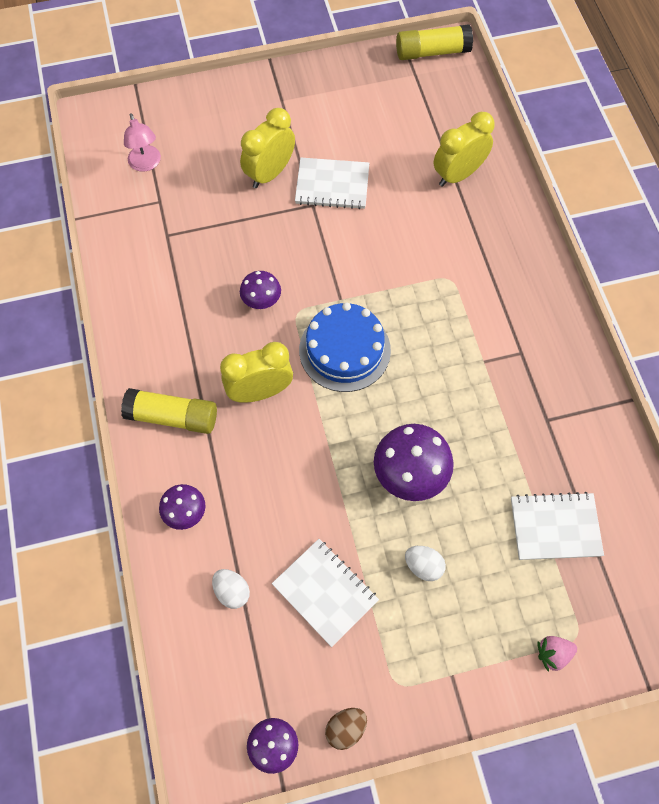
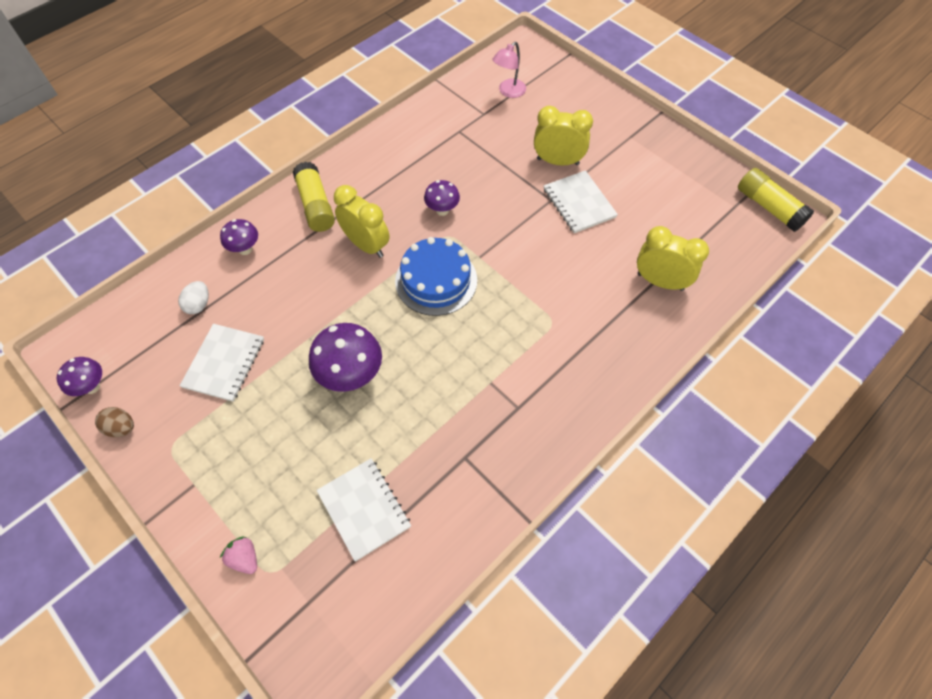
camera: 60 degrees right, 5 degrees down
(423, 566) = (278, 421): white egg -> none

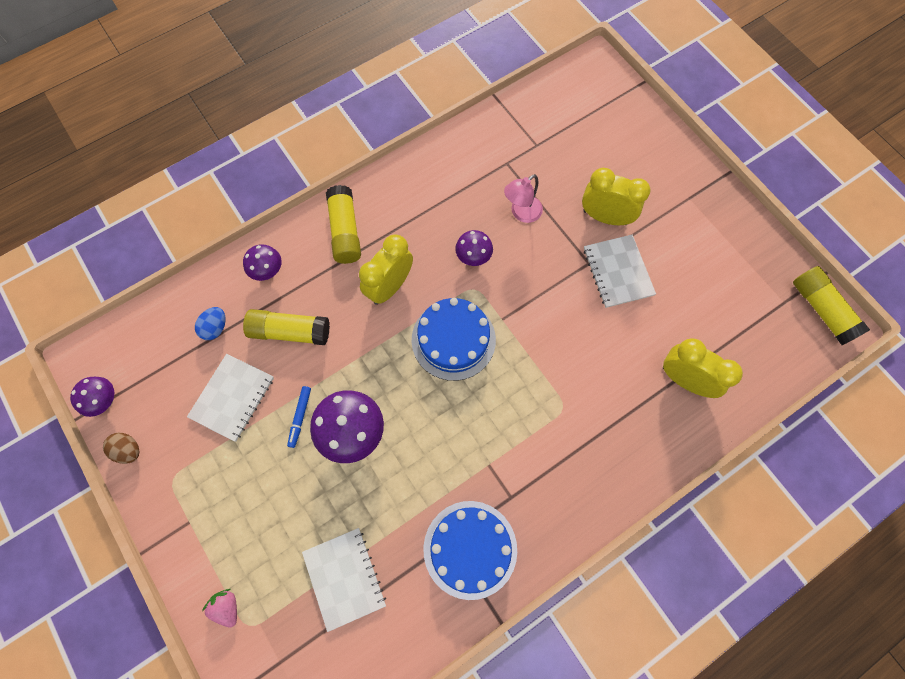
camera: 10 degrees right, 10 degrees up
(198, 305) = (215, 328): white egg -> blue egg
(274, 297) = (290, 331): none -> yellow glue stick
(296, 370) = (300, 417): none -> blue marker
(366, 245) = (389, 286): yellow clock -> yellow clock turned 105 degrees counterclockwise
(486, 460) = (470, 549): none -> blue cake
(508, 92) = (568, 121): pink lamp -> pink lamp (521, 213)

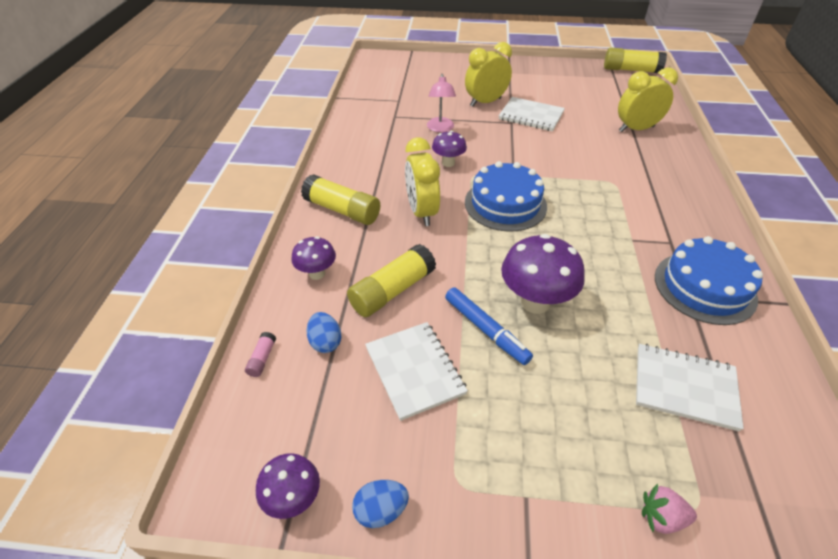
camera: 50 degrees left, 25 degrees down
(128, 450) = (381, 510): brown egg -> blue egg
(176, 304) = (262, 359): none -> pink glue stick
(300, 417) = (486, 330): blue marker -> blue marker, size x1.51

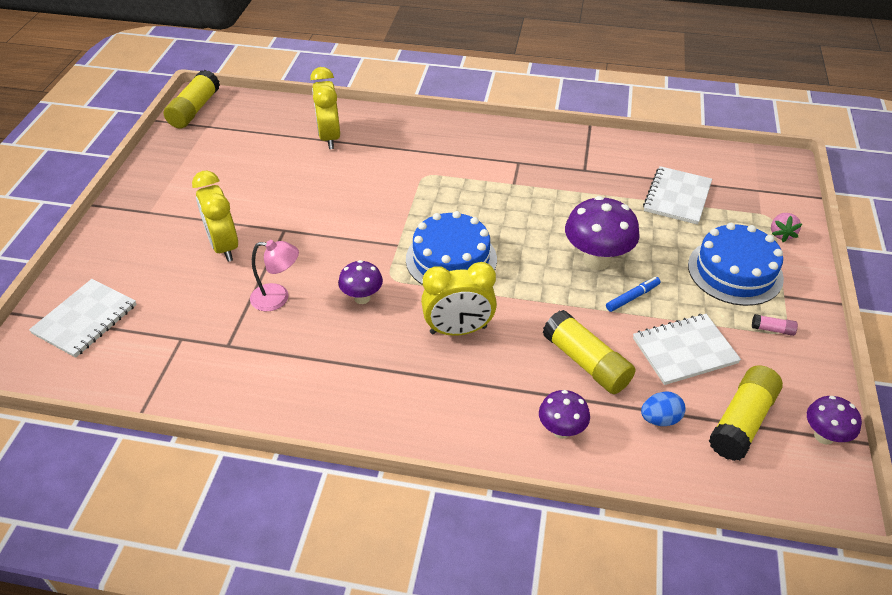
camera: 85 degrees left, 0 degrees up
(262, 359) = (688, 474): pink glue stick -> pink glue stick (772, 329)
(342, 210) = (446, 407): yellow glue stick -> yellow glue stick (742, 421)
(381, 510) = (817, 379): blue egg -> none
(486, 330) = (632, 297): blue marker -> blue marker, size x0.66
(531, 116) = (274, 211): white notebook -> white notebook (85, 319)
(704, 287) = (574, 159): blue cake -> blue cake (735, 271)

